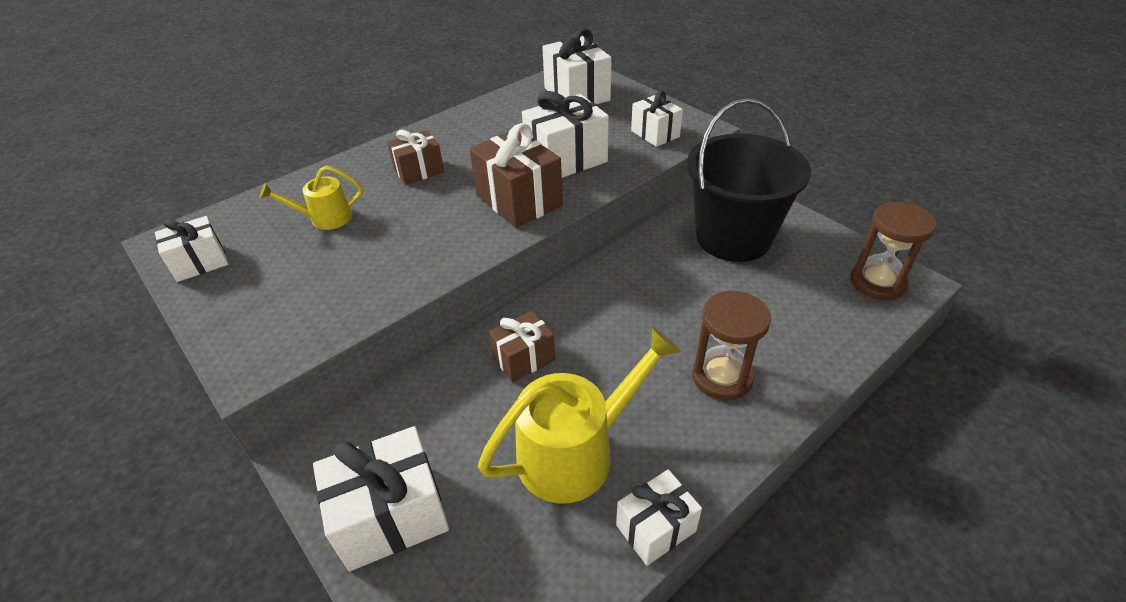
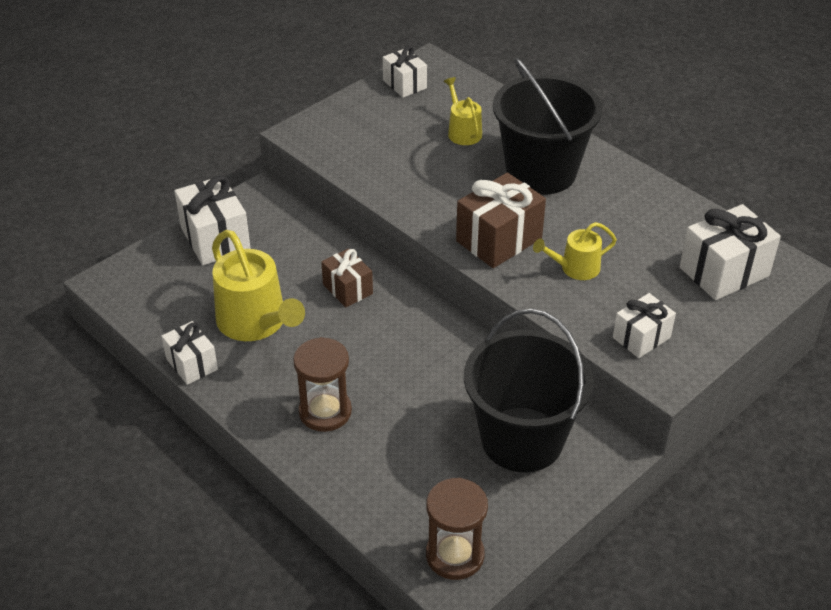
camera: 85 degrees right, 0 degrees up
(419, 171) = (541, 172): brown gift -> black bucket
(566, 159) = (575, 268): white gift -> yellow watering can

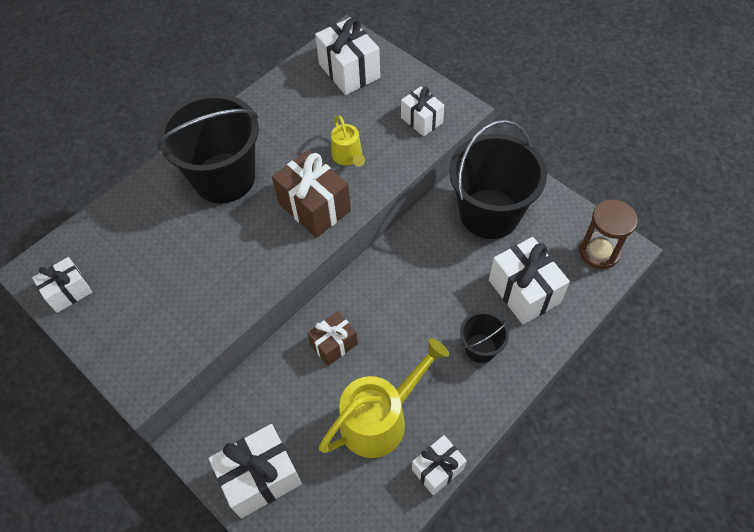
camera: 90 degrees left, 15 degrees up
(325, 412) = (480, 348): brown hourglass -> black bucket
(398, 462) = (524, 291): none -> white gift
(463, 131) = (158, 238): yellow watering can -> none

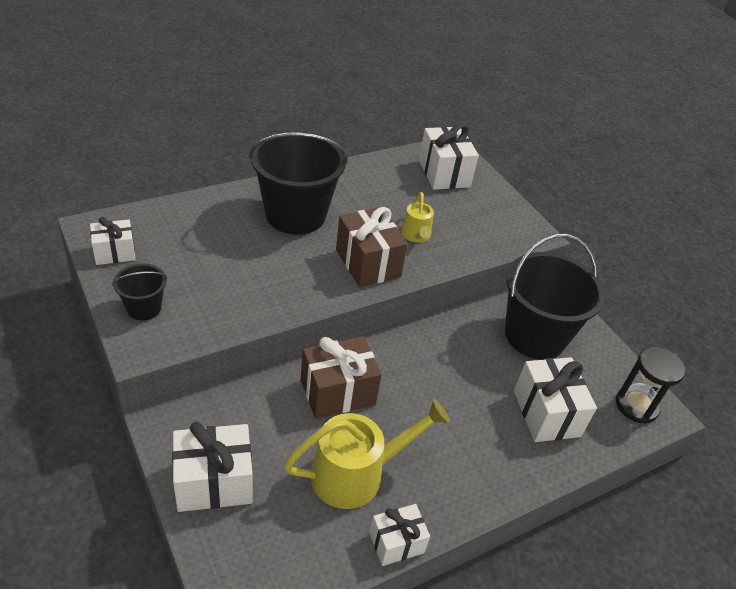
camera: 10 degrees right, 15 degrees down
(334, 344) = (337, 392): brown gift -> brown gift, size x1.61
(421, 120) = (497, 230): white gift -> none
(480, 348) = (483, 447): black bucket -> black bucket (144, 308)
(599, 252) = (636, 406): brown hourglass -> black hourglass

